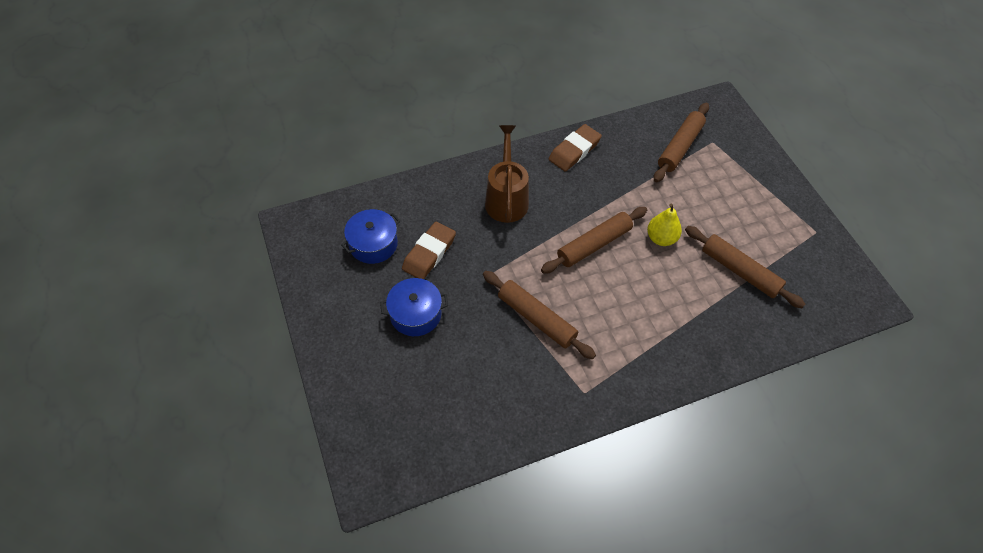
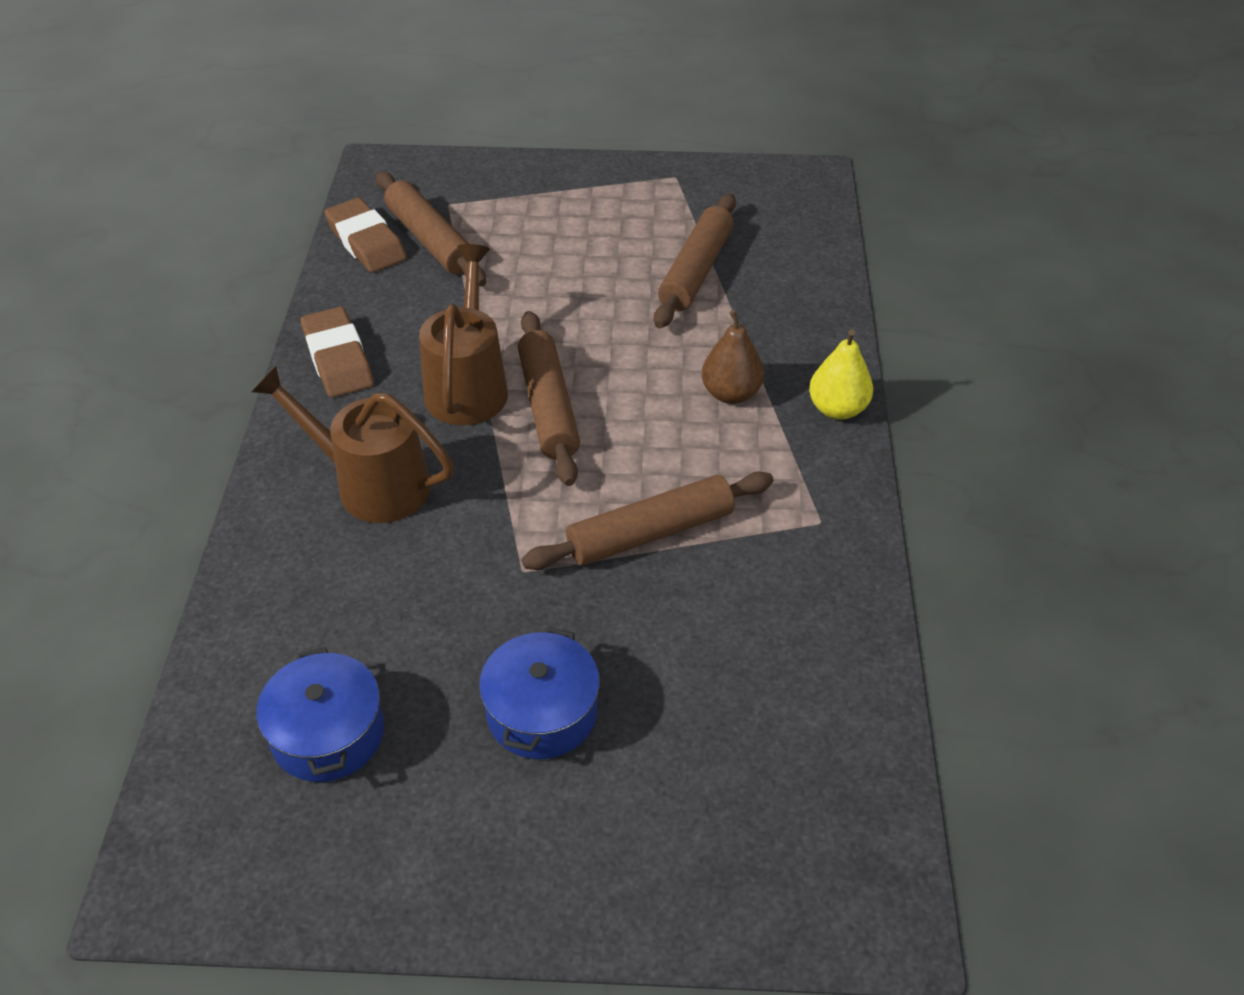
camera: 65 degrees left, 10 degrees down
(429, 253) = (415, 644): brown eraser -> brown eraser (366, 242)
(588, 207) = (468, 385): none -> brown watering can
(653, 321) = (731, 393): none -> brown pear
(661, 238) = (587, 326): yellow pear -> yellow pear (837, 409)
(740, 271) = (696, 271): brown rolling pin -> brown rolling pin turned 45 degrees counterclockwise

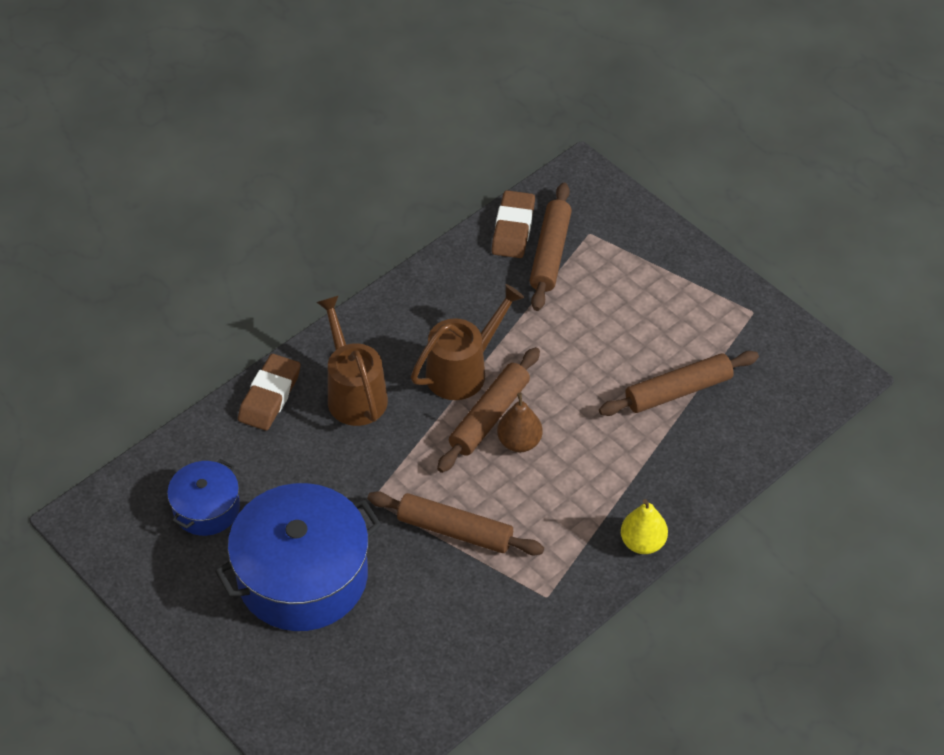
camera: 45 degrees right, 5 degrees up
(338, 358) = (416, 301): brown eraser -> brown eraser (270, 396)
(542, 712) = (302, 576): blue pot -> blue pot, size x1.90
(731, 393) = (596, 486): brown pear -> brown pear (519, 442)

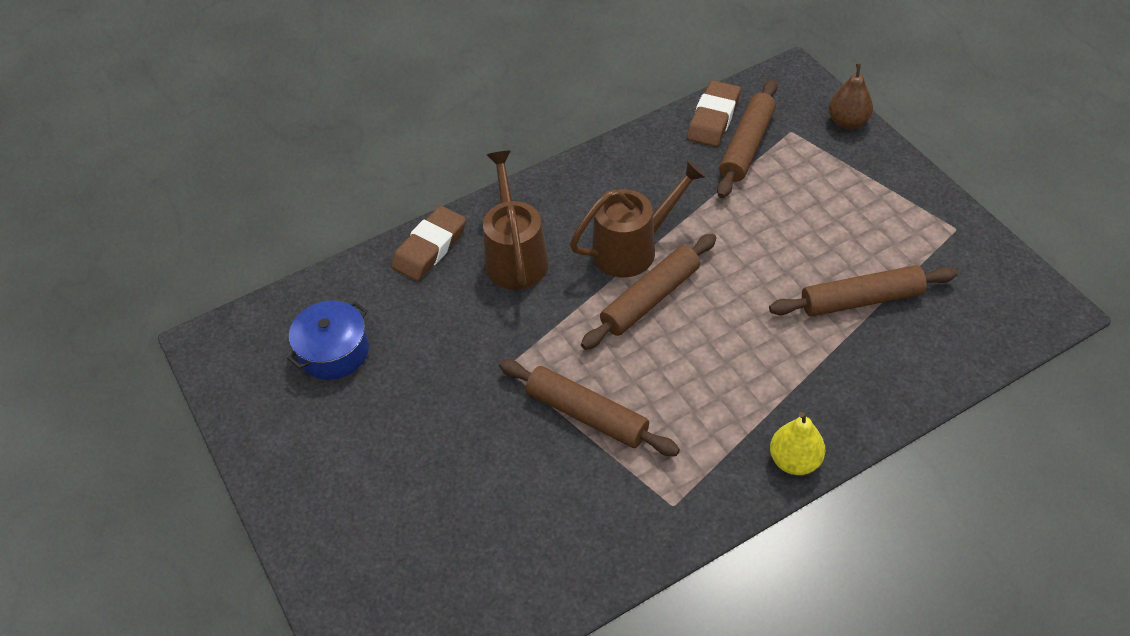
camera: 15 degrees right, 0 degrees up
(302, 576) = (411, 439): blue pot -> none
(519, 442) = (677, 329): brown pear -> brown pear (847, 122)

